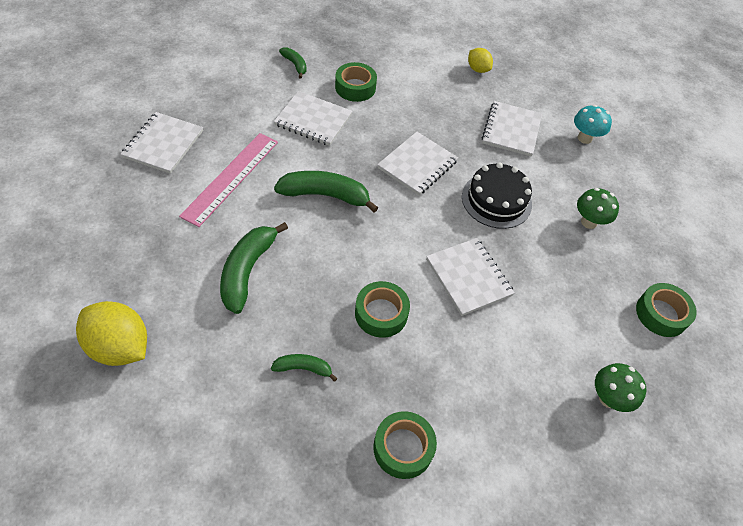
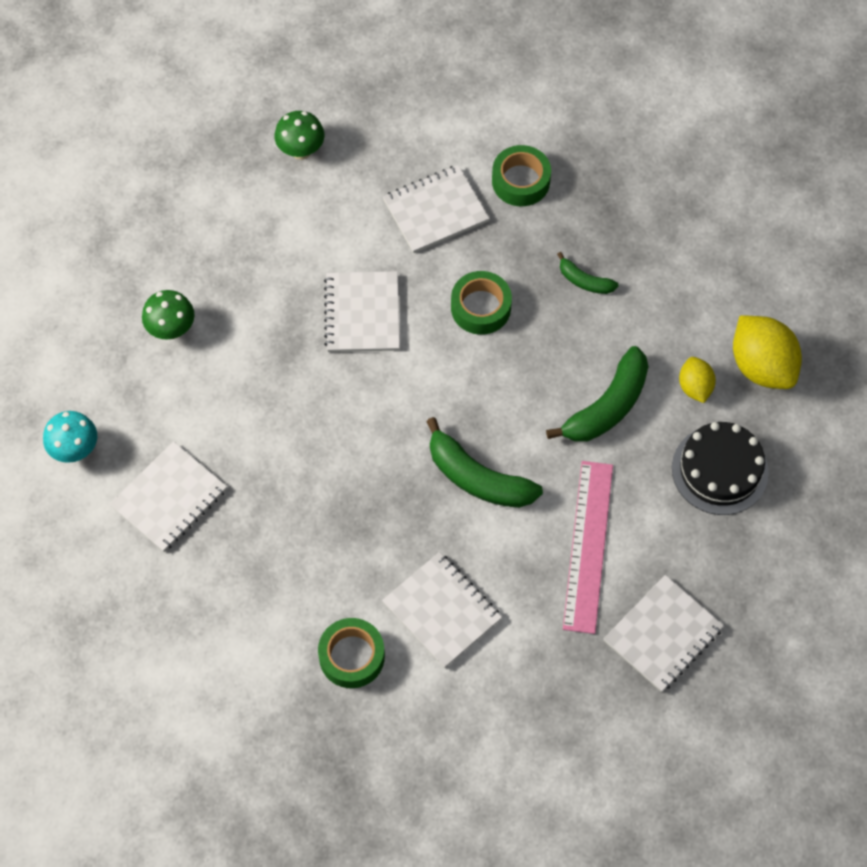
camera: 150 degrees left, 10 degrees up
(231, 178) = (588, 546): pink ruler -> pink ruler turned 45 degrees counterclockwise
(295, 65) = (424, 737): green banana -> none
(417, 165) = (335, 484): white notebook -> white notebook (435, 211)
(477, 69) = (139, 632): yellow lemon -> yellow lemon (695, 387)
(496, 200) = (265, 397): black cake -> black cake (720, 470)
(661, 314) = (179, 203): green tape -> none

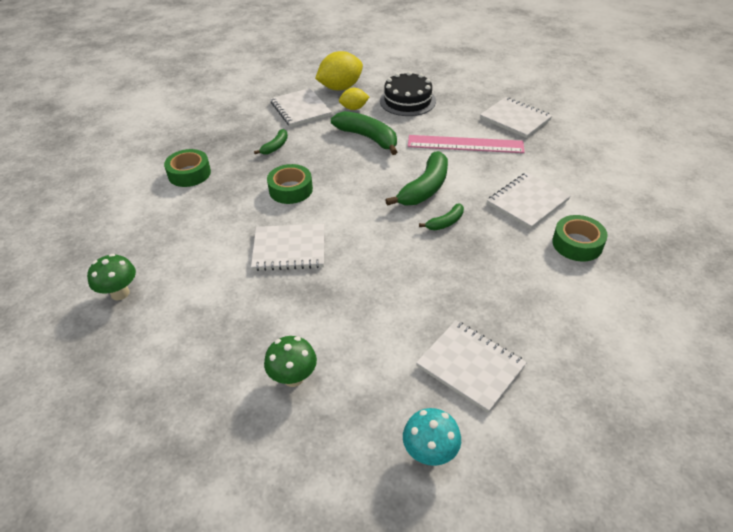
camera: 90 degrees left, 20 degrees down
(403, 497) = (445, 222): none -> green banana
(435, 211) = (203, 213): white notebook -> white notebook (300, 109)

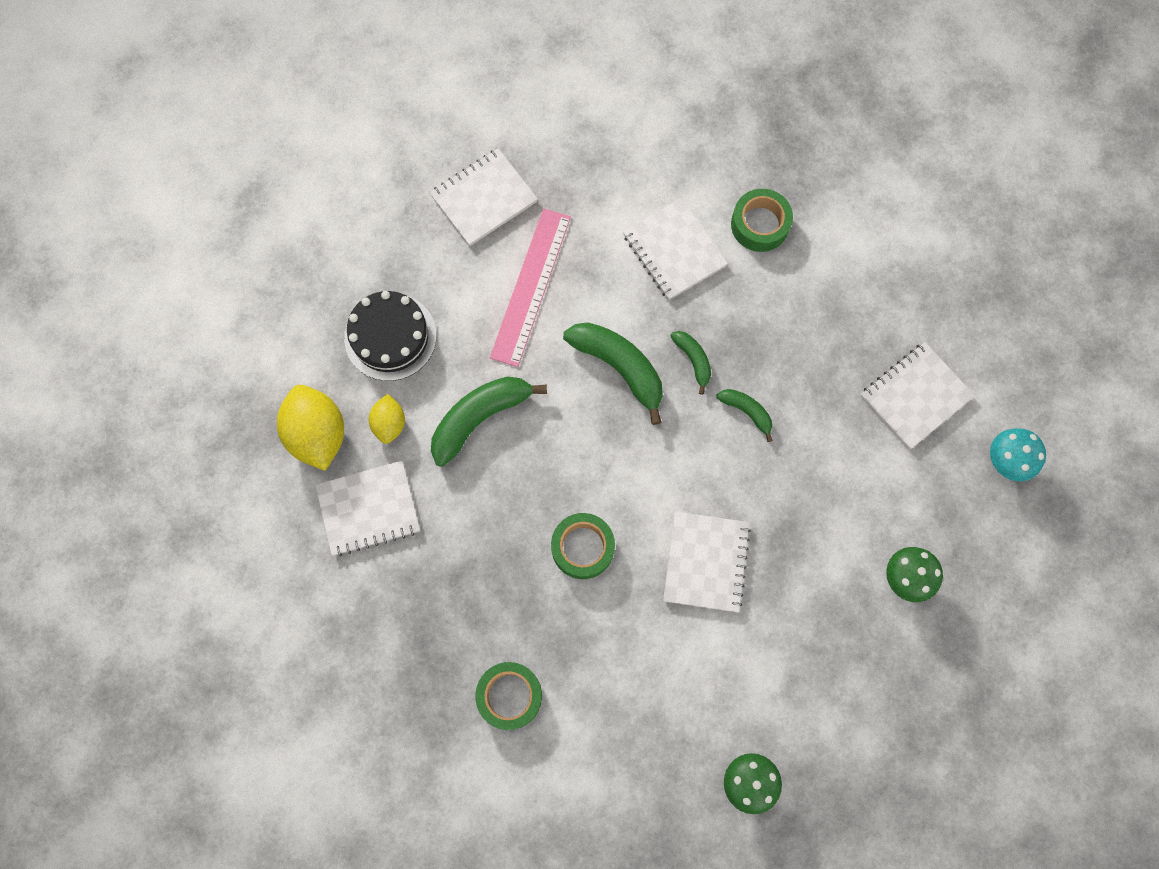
camera: 80 degrees left, 30 degrees up
(275, 147) = (469, 560): green banana -> green banana (746, 411)

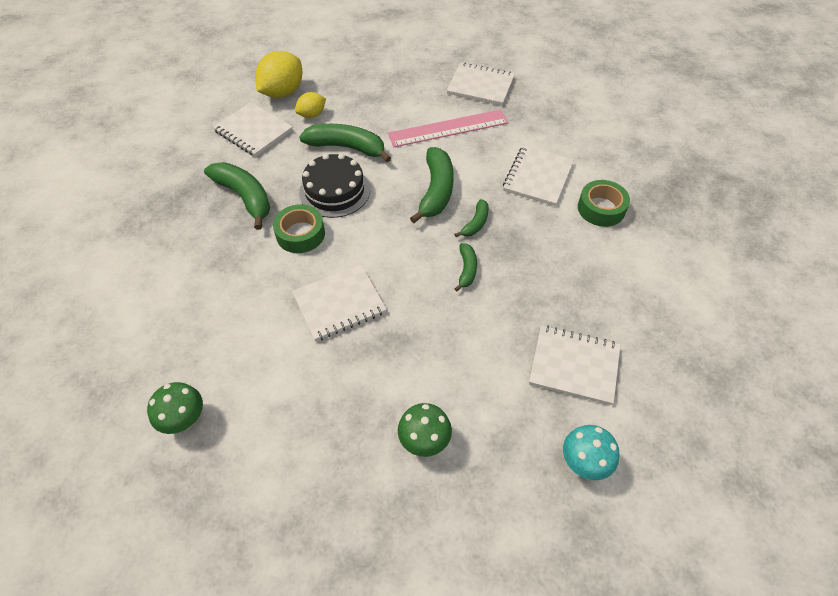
camera: 55 degrees right, 20 degrees down
(390, 337) = (363, 91): black cake -> black cake (334, 191)
(481, 578) = (244, 197): none -> green banana
(509, 696) = (173, 249): green tape -> none

